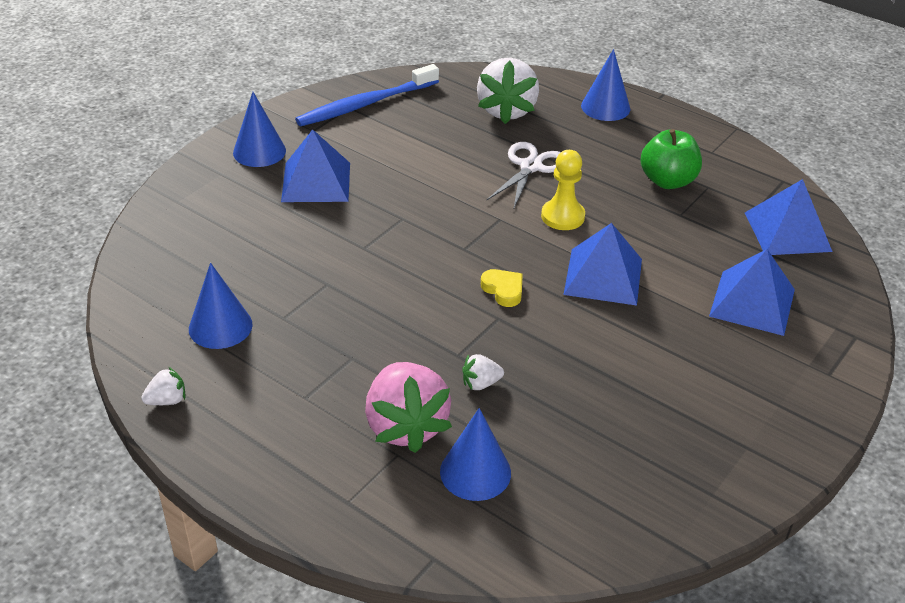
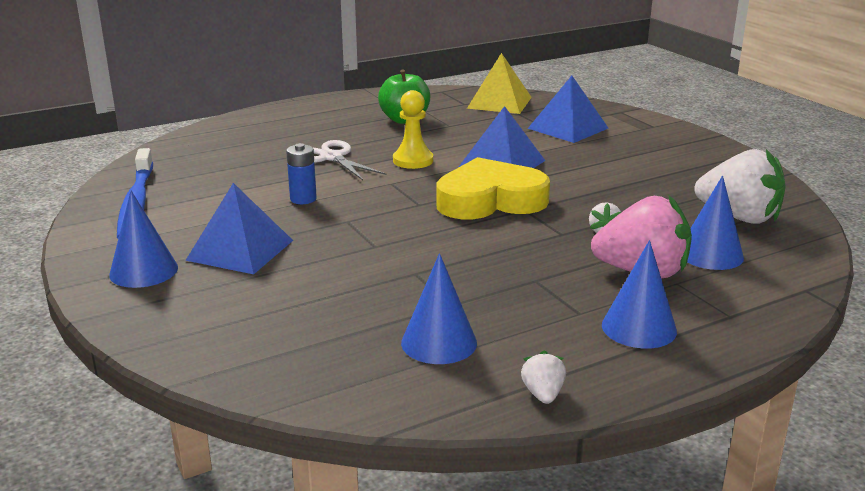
camera: 65 degrees left, 15 degrees down
(428, 181) = (303, 199): none -> blue battery
(503, 290) = (490, 200): yellow heart -> yellow heart, size x2.43
(506, 110) = (236, 149): white strawberry -> white strawberry (739, 217)
(605, 107) = (282, 117): blue cone -> blue cone (639, 328)
(787, 231) = (499, 102): blue pyramid -> yellow pyramid

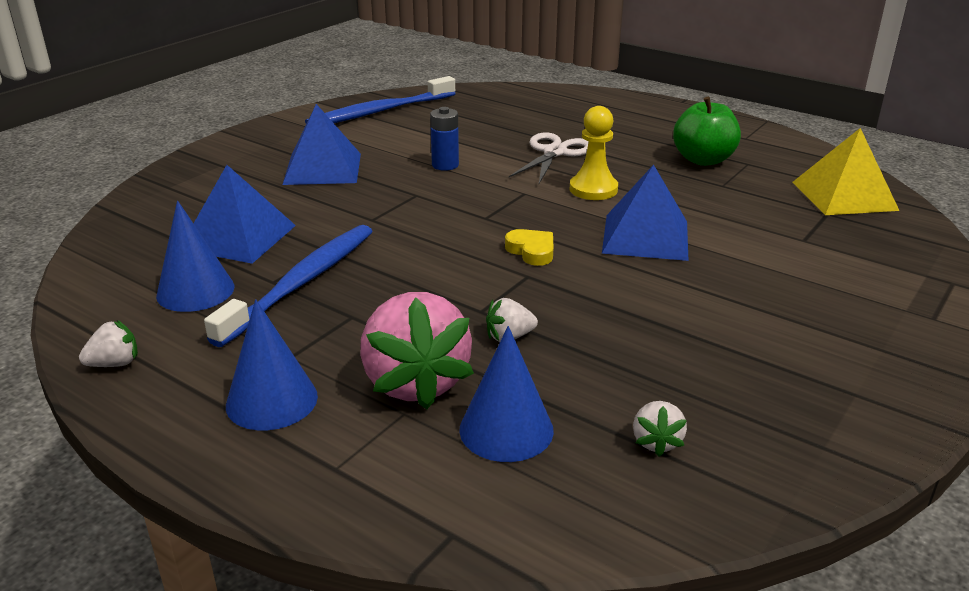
camera: 65 degrees right, 5 degrees up
(144, 271) = (264, 147): blue cone -> none
(465, 292) = (302, 283): none -> blue toothbrush
(490, 200) = (531, 251): yellow heart -> yellow heart, size x0.41
(568, 128) = (822, 255): blue pyramid -> blue pyramid (238, 237)
(739, 217) = (656, 442): white strawberry -> white strawberry, size x0.44

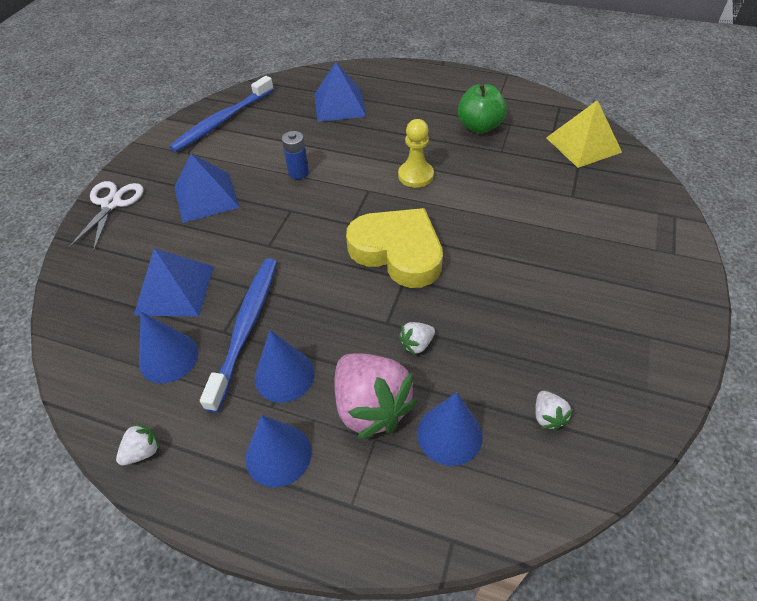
camera: 15 degrees left, 20 degrees up
(322, 332) = (284, 375): none -> blue cone
(531, 251) = (398, 252): yellow heart -> yellow heart, size x2.43
(554, 152) = (373, 141): white scissors -> white scissors (111, 204)
(645, 237) = (469, 218): blue pyramid -> blue pyramid (339, 105)

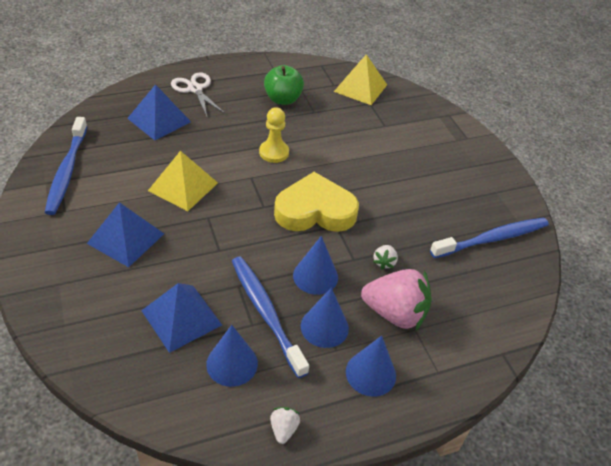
camera: 45 degrees left, 5 degrees down
(111, 204) = (42, 283): white scissors -> white scissors (195, 89)
(298, 172) = (183, 186): blue battery -> yellow pyramid
(449, 434) = (450, 302): blue cone -> blue cone (315, 276)
(547, 416) = (488, 263): white strawberry -> none
(584, 391) = (492, 239): none -> blue toothbrush

